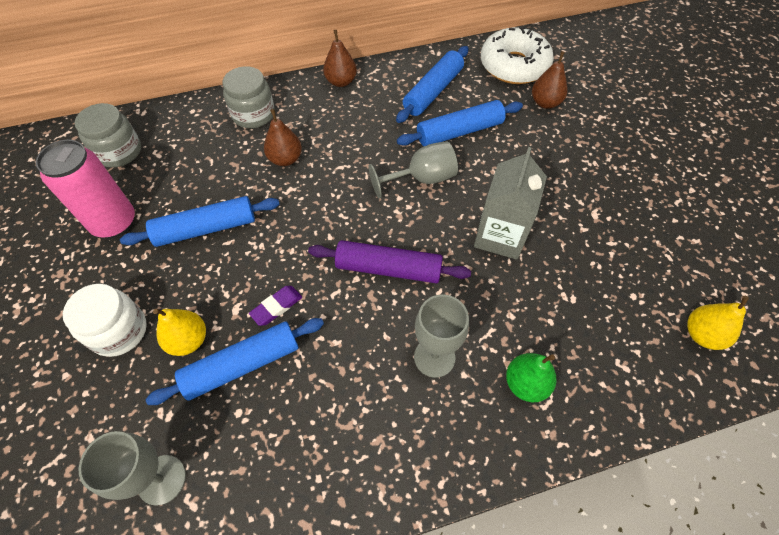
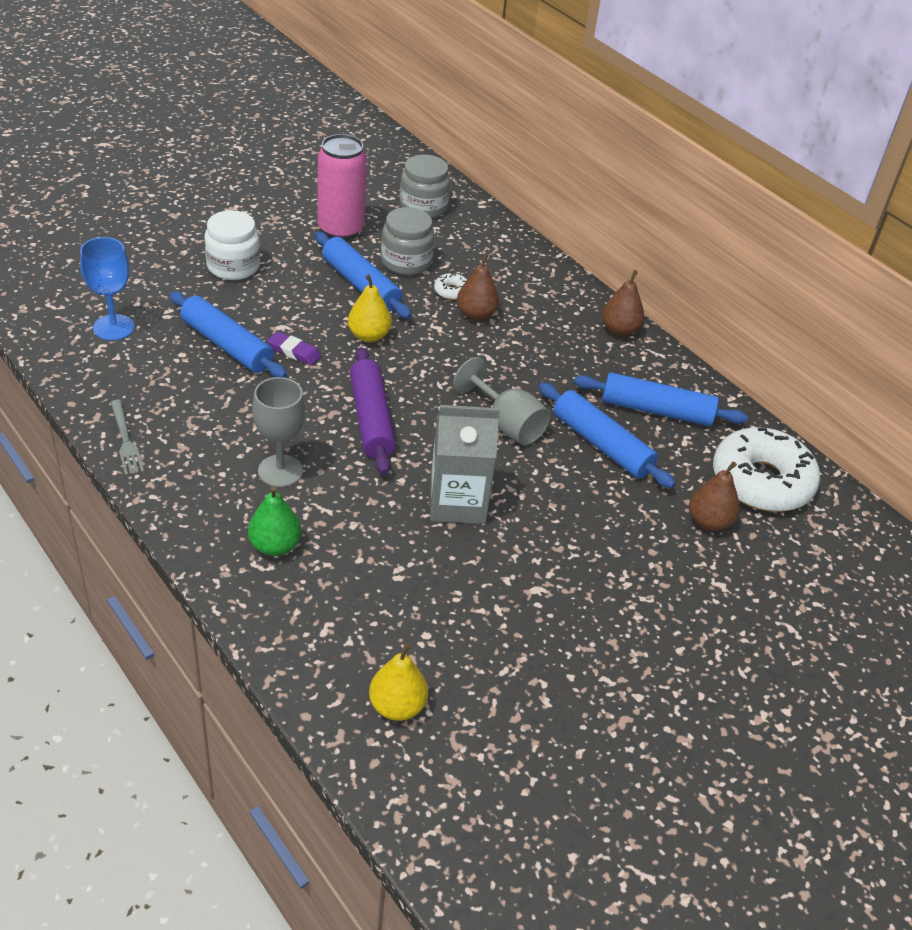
camera: 65 degrees right, 15 degrees down
(162, 479) = (113, 327): grey goblet -> blue goblet
(188, 340) = (239, 307): yellow pear -> yellow pear (369, 336)
(248, 166) = (451, 291): none -> white donut
(253, 114) = (525, 277): grey jar -> grey jar (406, 262)
(352, 498) = (125, 440): none -> grey fork

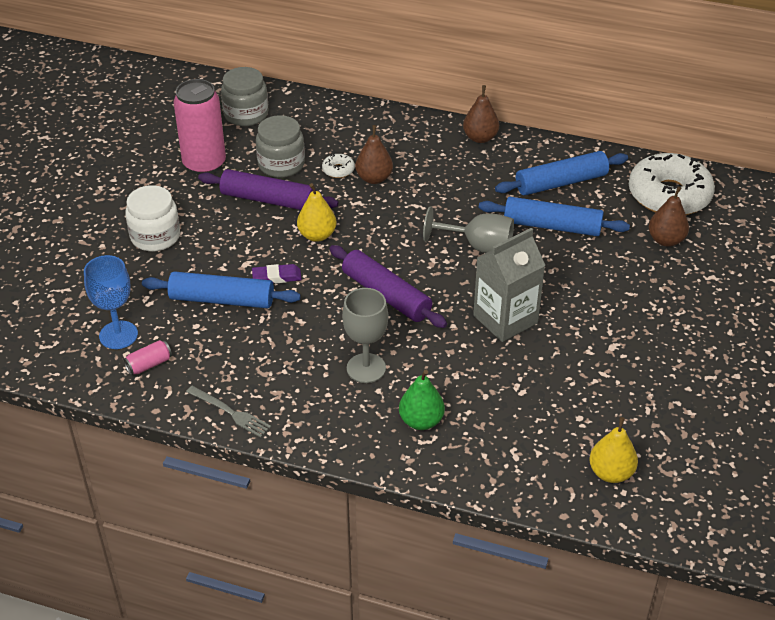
camera: 30 degrees left, 0 degrees up
(109, 364) = (149, 364): none -> pink can
(361, 285) = (268, 200): blue rolling pin -> purple rolling pin

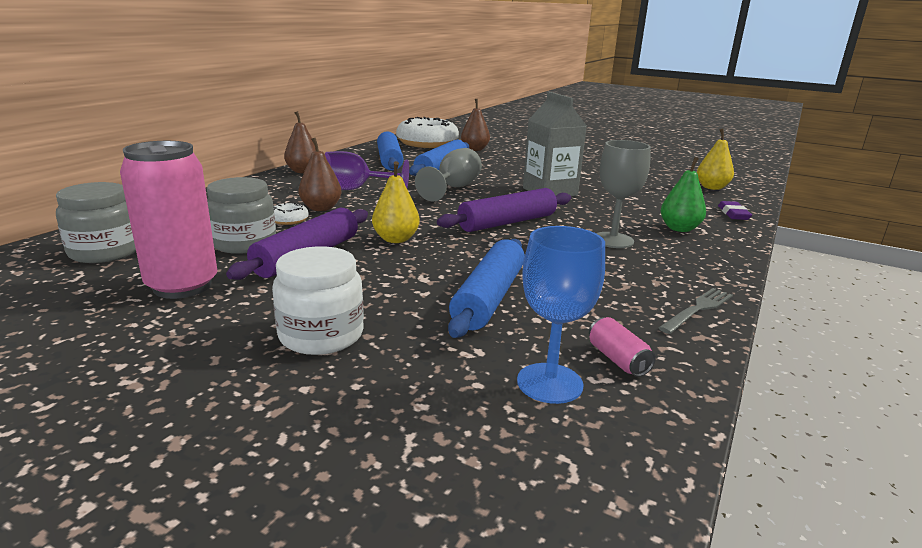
camera: 80 degrees left, 20 degrees down
(277, 277) = (458, 264): purple eraser -> purple eraser (733, 214)
(437, 185) = (356, 190): none -> purple goblet

